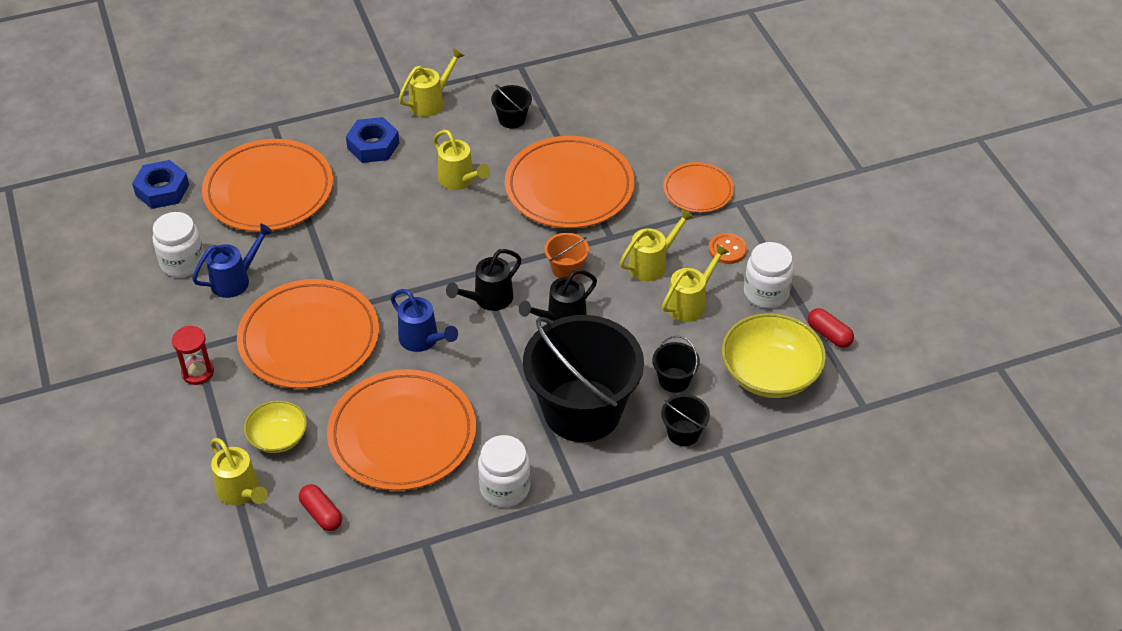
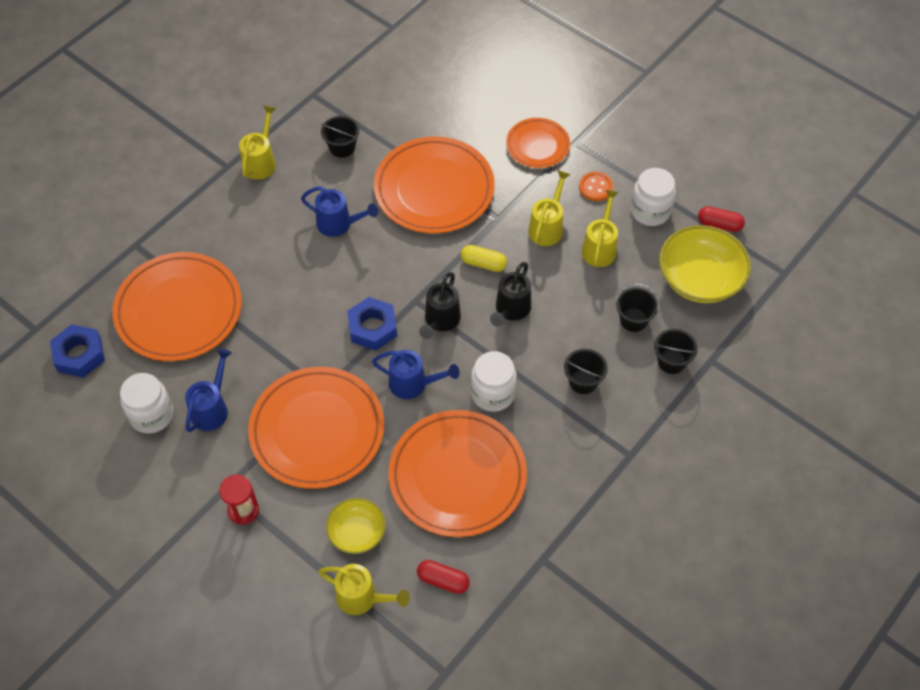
camera: 30 degrees left, 10 degrees up
(373, 146) = (240, 225): blue nut -> blue nut (372, 328)
(459, 180) = (339, 224): yellow watering can -> blue watering can
(505, 488) = (571, 479): white jar -> white jar (493, 393)
(566, 269) = (483, 263): orange bucket -> yellow capsule
(582, 410) = (583, 381): black bucket -> black bucket, size x0.41

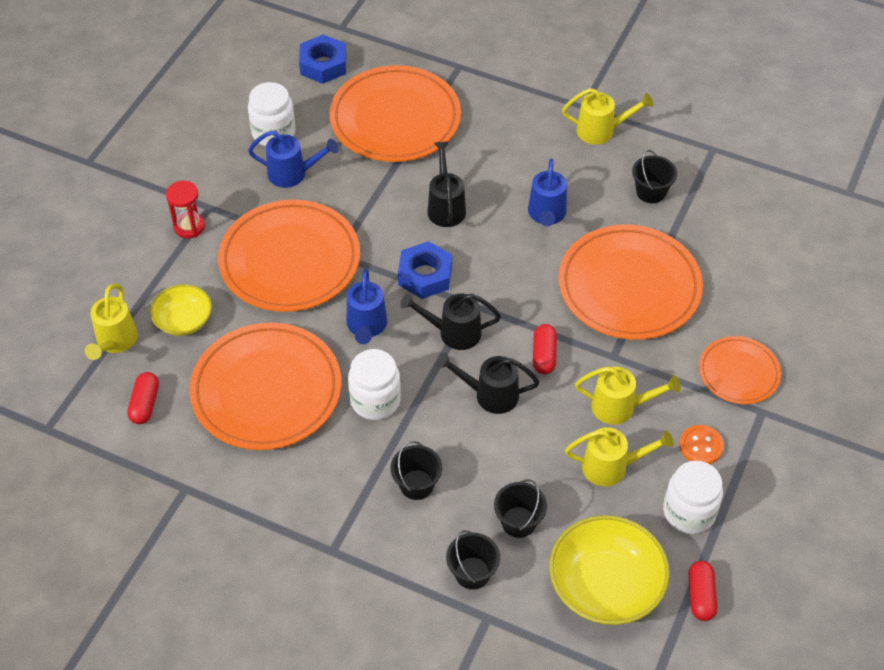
camera: 75 degrees right, 5 degrees down
(301, 294) = (446, 206): none -> black watering can
(483, 263) = (544, 355): yellow capsule -> red capsule

